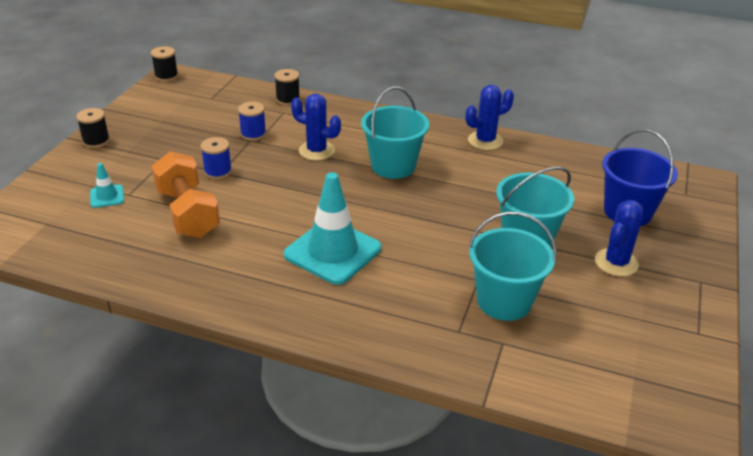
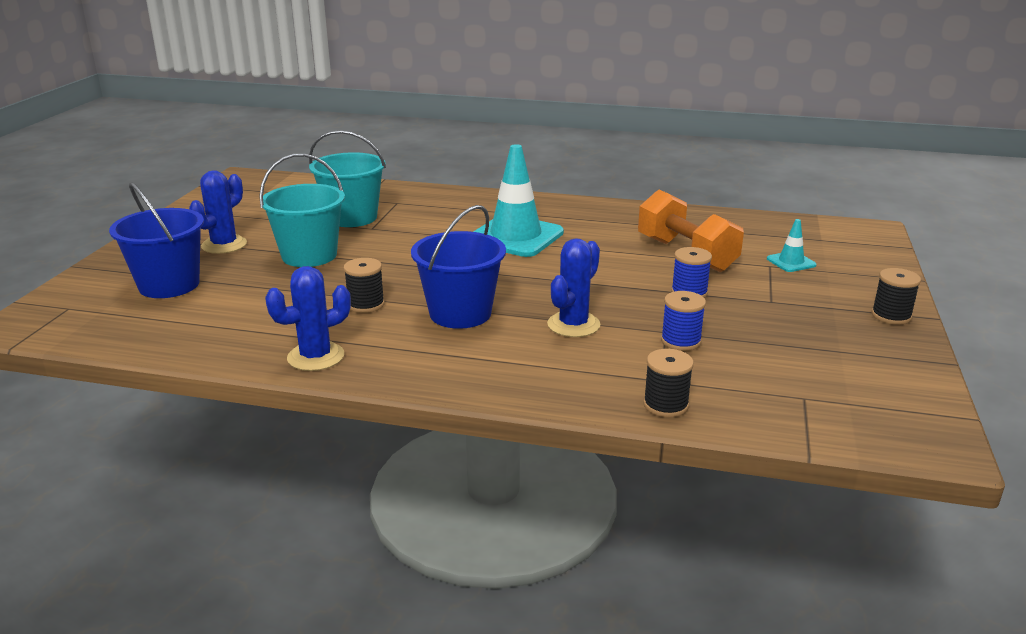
camera: 175 degrees right, 10 degrees down
(166, 76) = (941, 439): black spool -> black spool (366, 304)
(316, 151) = (573, 325): blue cactus -> blue cactus turned 75 degrees counterclockwise
(393, 166) = (460, 313): turquoise bucket -> blue bucket

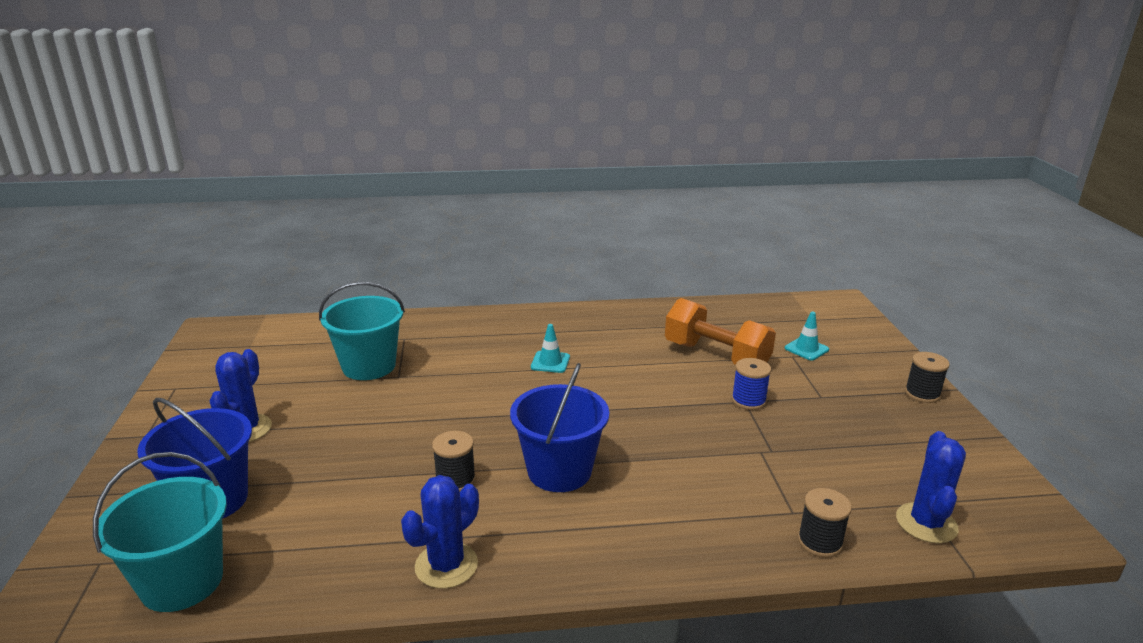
camera: 20 degrees left, 0 degrees up
(309, 255) = (353, 425): turquoise bucket -> turquoise bucket (182, 582)
(515, 237) = (550, 362): turquoise traffic cone -> turquoise traffic cone, size x0.46
(573, 325) = (675, 462): blue cactus -> blue cactus (926, 523)
(681, 341) = (780, 460): blue spool -> none

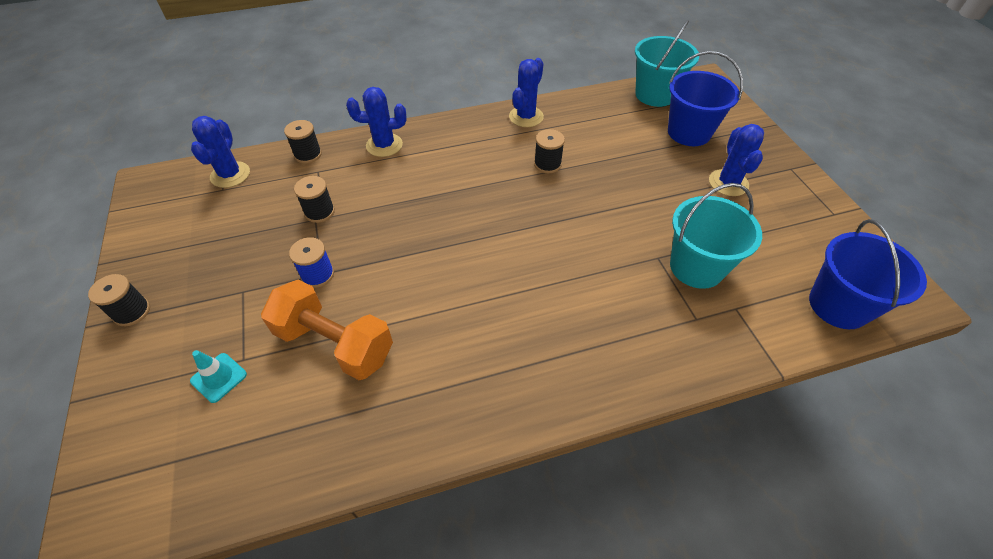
camera: 170 degrees right, 25 degrees up
(550, 362) = (519, 302): turquoise traffic cone -> none
(559, 471) = (478, 180): blue bucket -> blue bucket (838, 305)
(697, 542) = (384, 145): none -> blue cactus
(769, 458) = (319, 212): none -> black spool

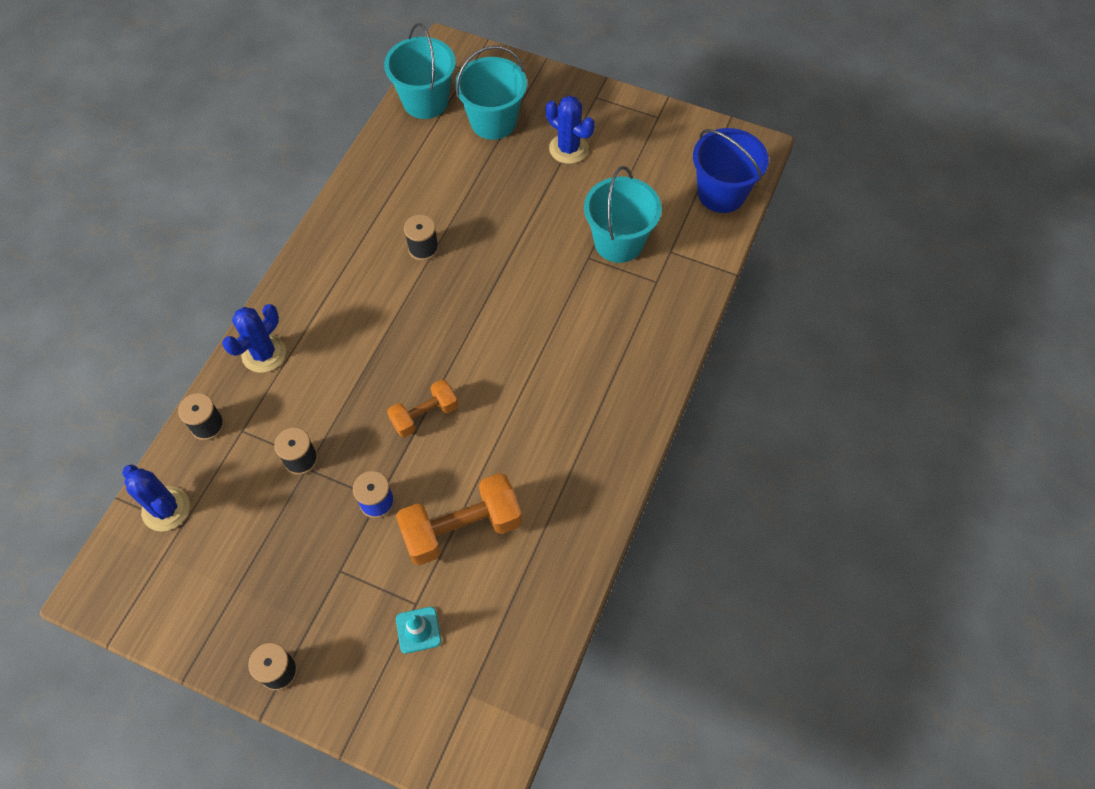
camera: 50 degrees left, 10 degrees up
(415, 253) = (424, 415): none -> orange dumbbell
(526, 117) = (348, 216): blue cactus -> none
(689, 132) = (493, 121): blue bucket -> turquoise bucket

